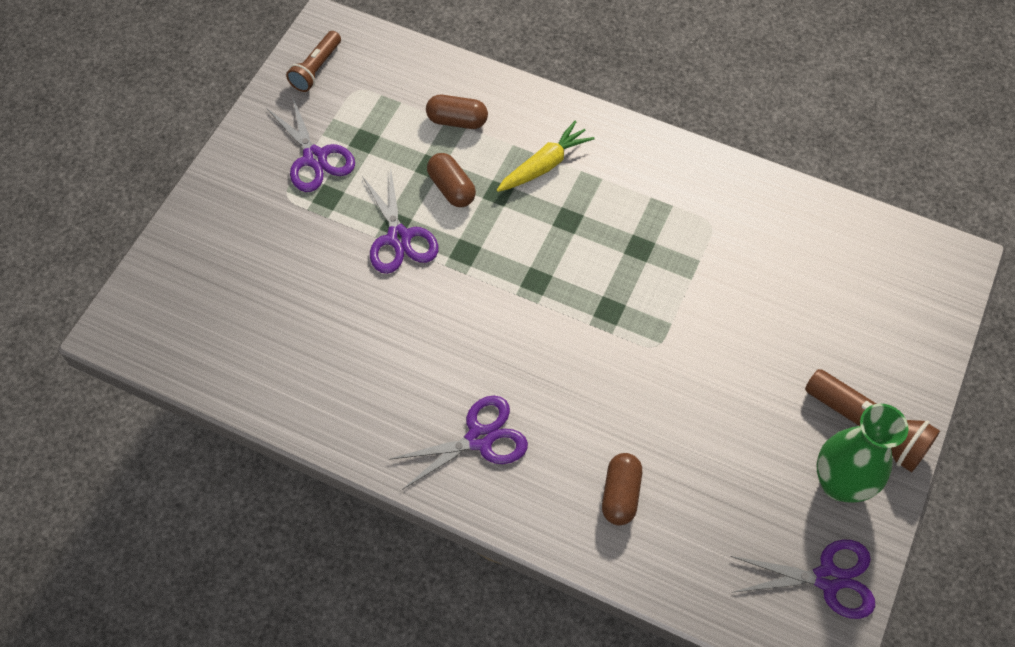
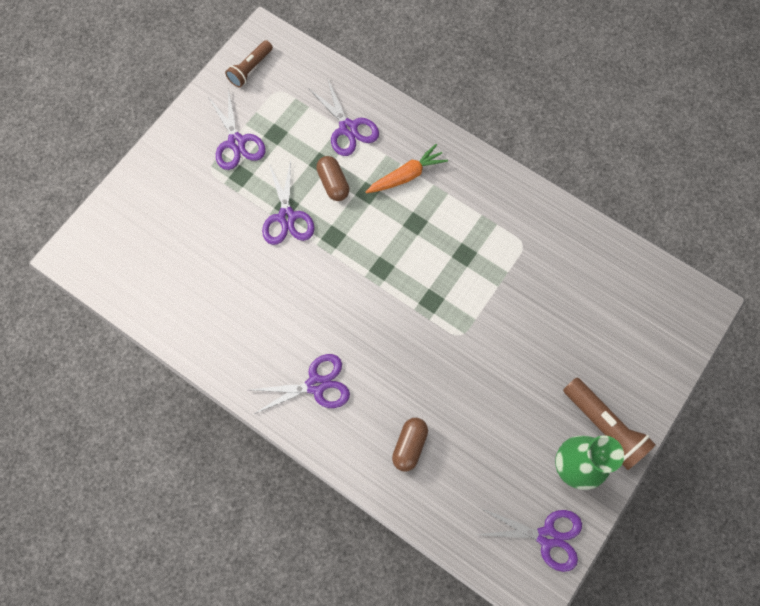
camera: 10 degrees right, 10 degrees up
(457, 120) = (348, 128): brown capsule -> purple scissors
(544, 165) = (406, 176): yellow carrot -> orange carrot

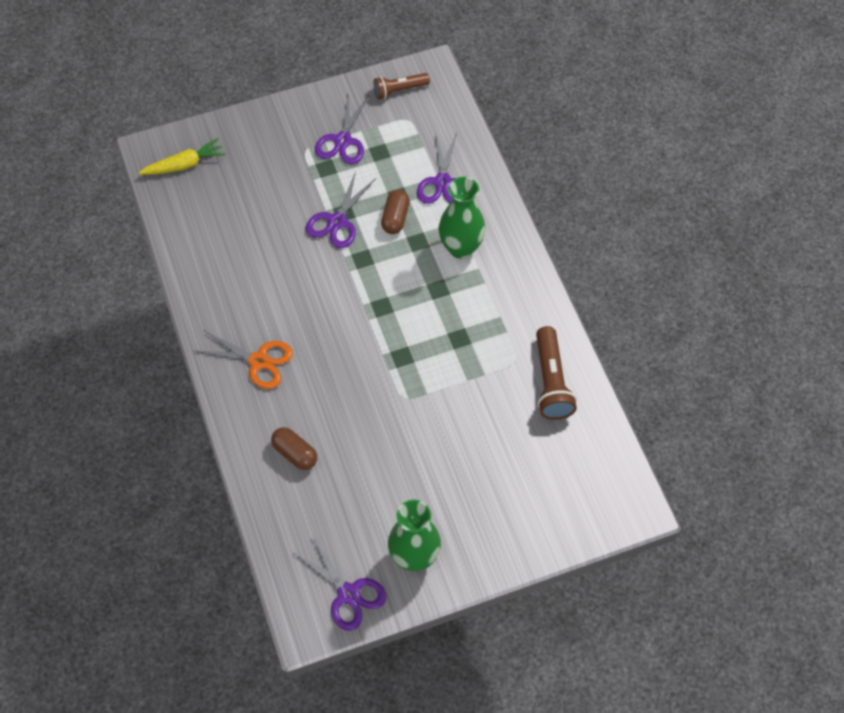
camera: 35 degrees right, 10 degrees down
(111, 250) = (184, 165): none -> yellow carrot
(316, 385) = (259, 361): purple scissors -> orange scissors
(406, 176) = (461, 248): orange carrot -> green vase
(409, 445) = (295, 453): brown capsule -> brown capsule turned 75 degrees clockwise
(604, 426) = (466, 545): brown flashlight -> brown flashlight (551, 382)

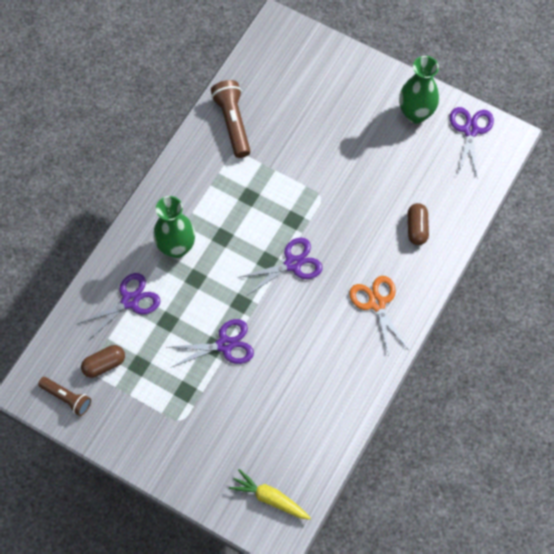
camera: 130 degrees left, 5 degrees up
(342, 141) = (150, 400): purple scissors -> purple scissors (293, 264)
(395, 218) = (188, 308): brown capsule -> brown capsule (104, 364)
(551, 382) = (233, 123): brown flashlight -> brown flashlight turned 60 degrees counterclockwise

